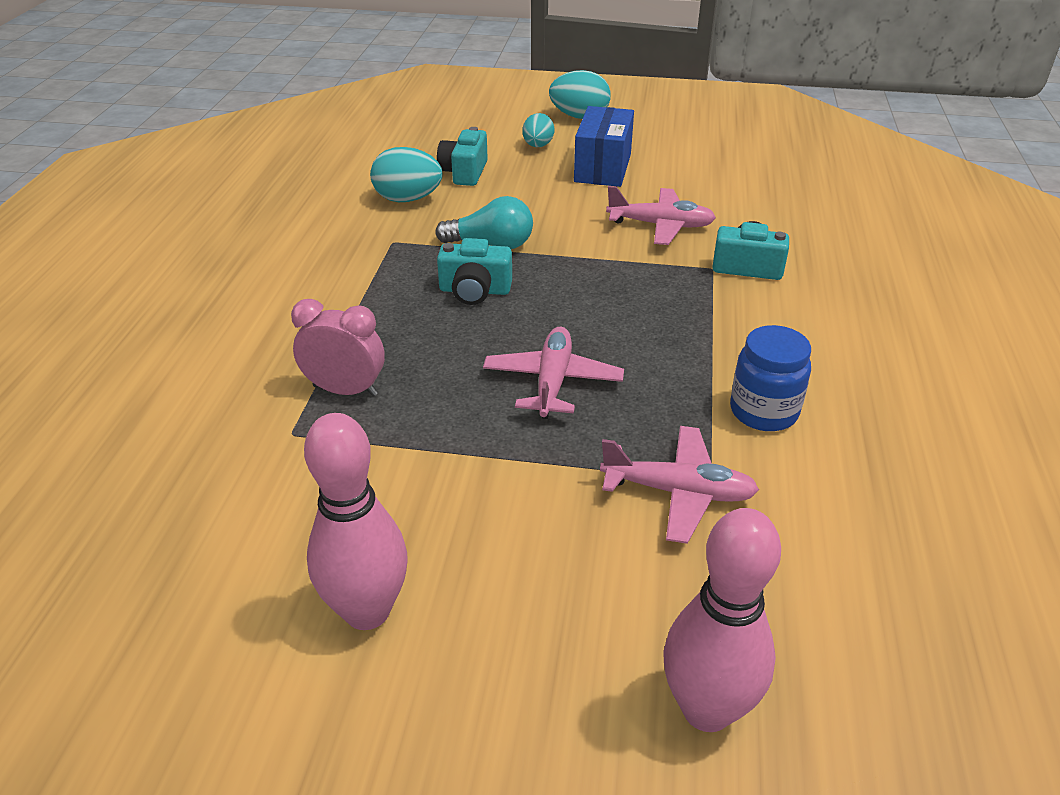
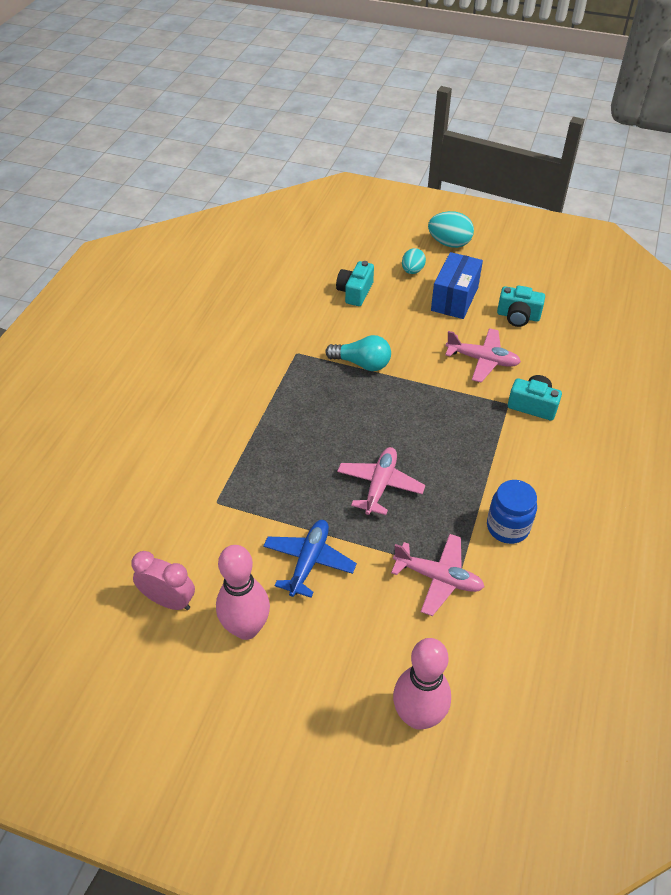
camera: 10 degrees right, 10 degrees up
(345, 390) = (251, 474): pink clock -> pink clock (169, 601)
(408, 199) = (312, 314): turquoise egg -> none
(460, 496) = (309, 561): none -> blue plane
(475, 291) = (344, 403): turquoise camera -> turquoise camera (518, 316)

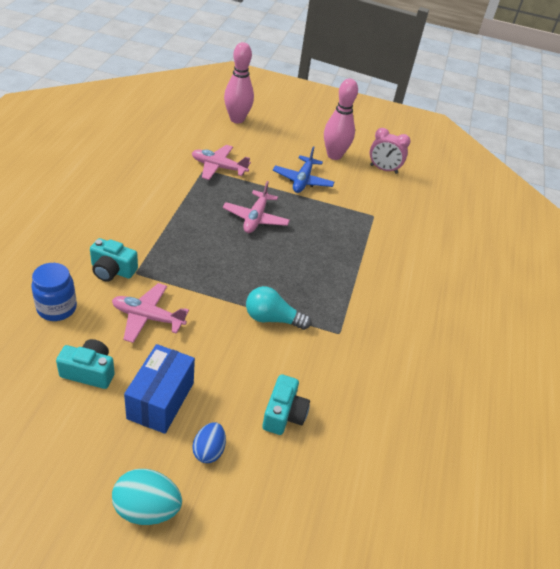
camera: 170 degrees right, 5 degrees down
(412, 271) = (209, 451): turquoise egg -> blue egg
(507, 527) = (164, 188): blue jar -> blue jar (57, 308)

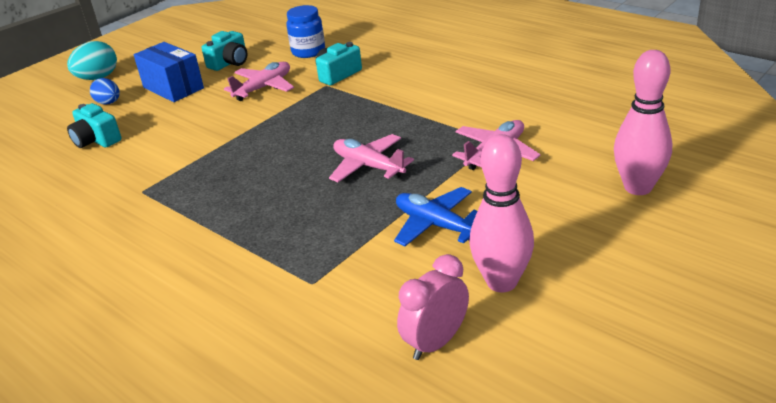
camera: 125 degrees right, 10 degrees down
(272, 319) = (201, 152): turquoise light bulb -> none

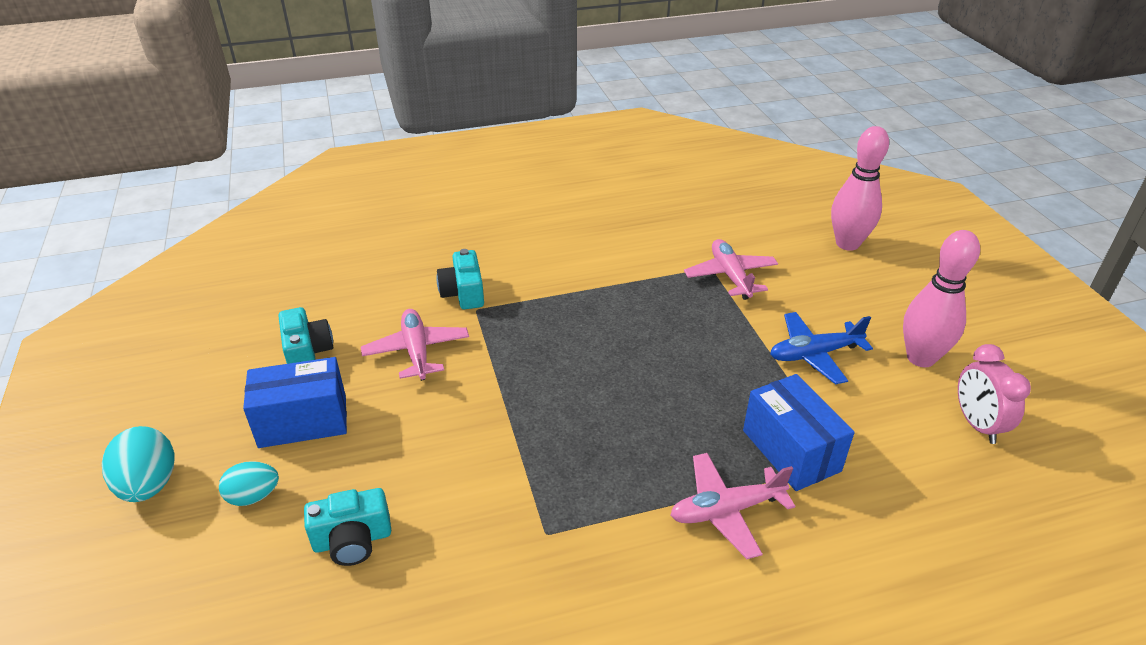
camera: 60 degrees left, 5 degrees up
(109, 103) = (253, 496): blue egg -> turquoise egg
(301, 253) = (791, 450): none -> blue box
(308, 52) = (376, 289): blue jar -> none
(368, 166) = (678, 350): pink plane -> pink plane (726, 510)

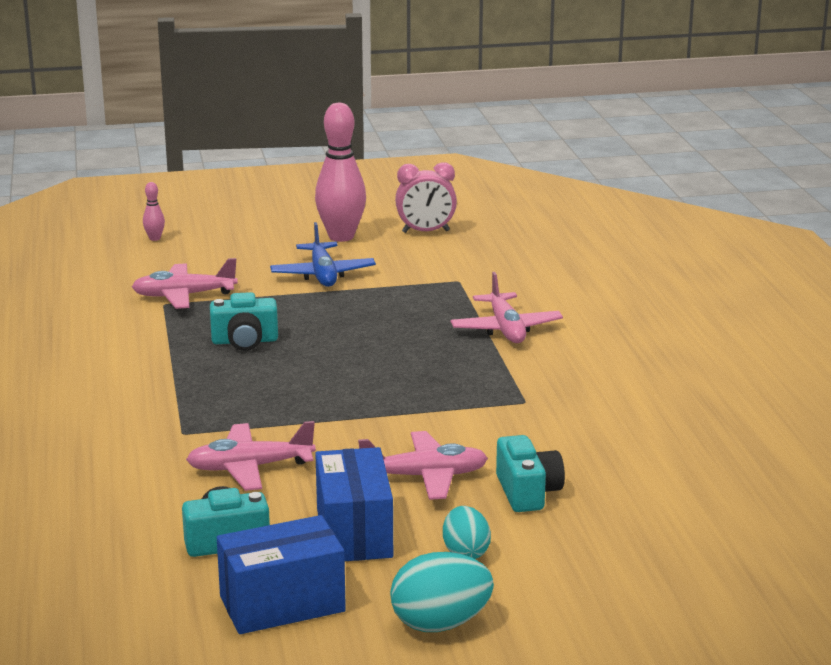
camera: 85 degrees left, 15 degrees down
(391, 460) = (425, 476): none -> pink plane
(463, 293) = (145, 441): turquoise camera -> turquoise camera (245, 341)
(791, 450) = (442, 298): blue box -> blue box (282, 604)
(847, 244) = (154, 238): pink bowling pin -> pink bowling pin, size x0.43

